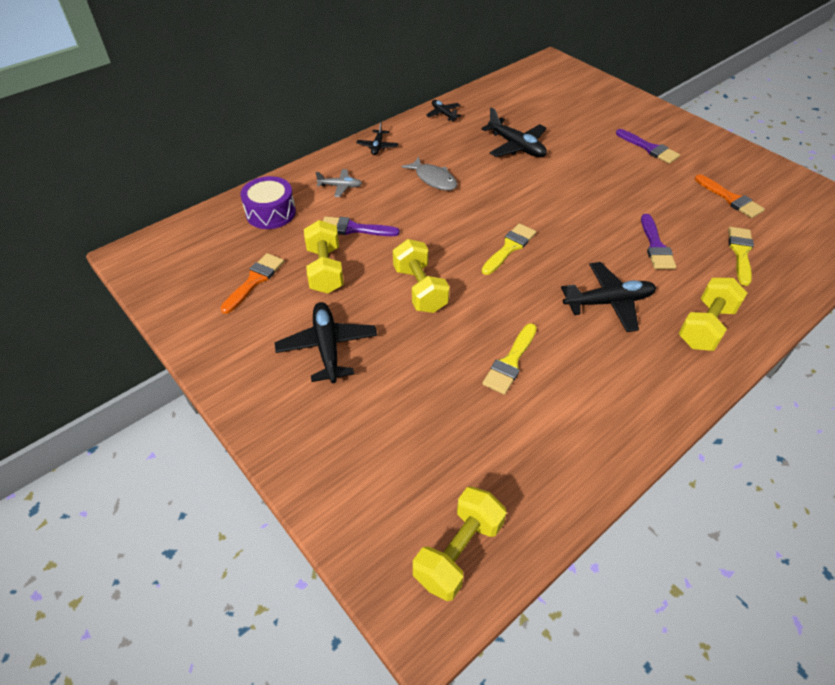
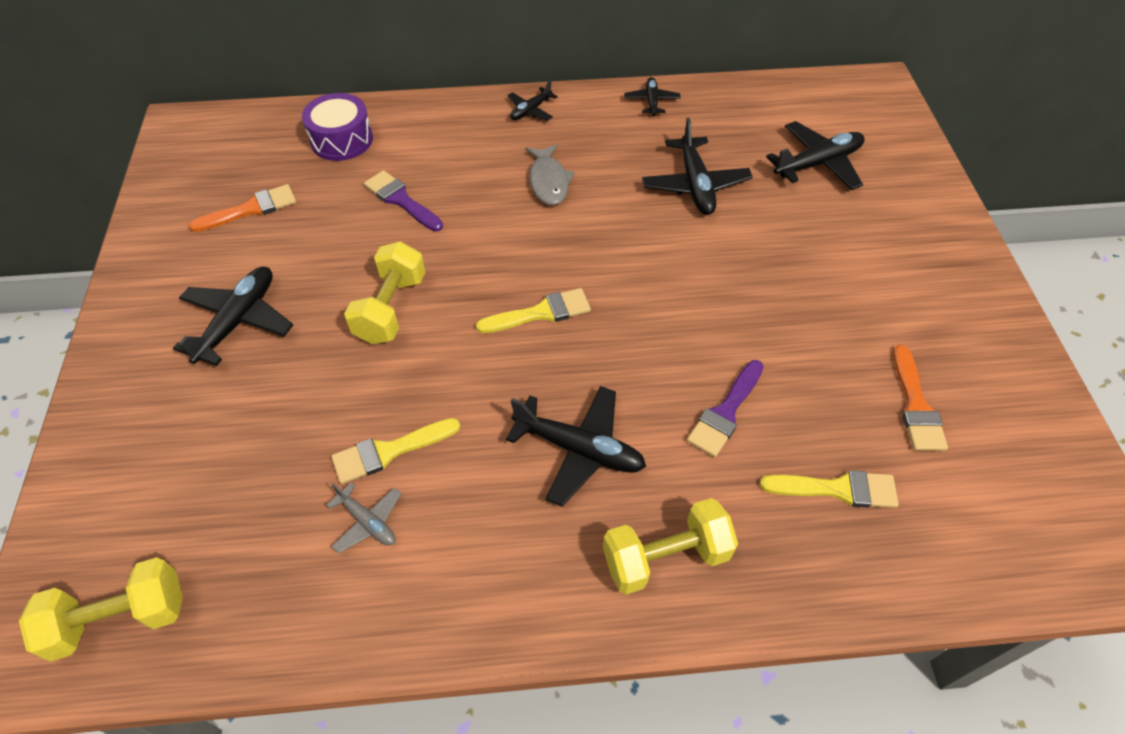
camera: 35 degrees right, 5 degrees up
(325, 270) = (324, 233): yellow dumbbell -> none
(340, 186) = (440, 142): grey plane -> grey plane (368, 522)
(565, 110) = (817, 164): none -> black plane
(649, 148) = (877, 272): purple brush -> none
(740, 252) = (837, 489): yellow brush -> yellow brush turned 45 degrees clockwise

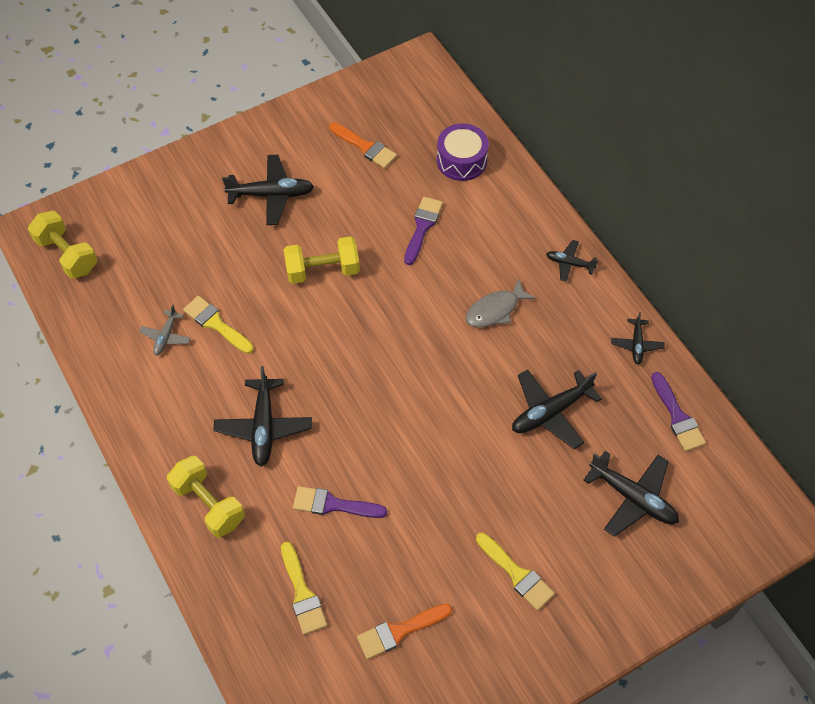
camera: 65 degrees right, 5 degrees up
(541, 313) = (363, 359): yellow brush -> yellow brush (517, 574)
(651, 101) = (636, 344): black plane -> black plane turned 120 degrees clockwise
(743, 105) = (677, 416): none -> purple brush

